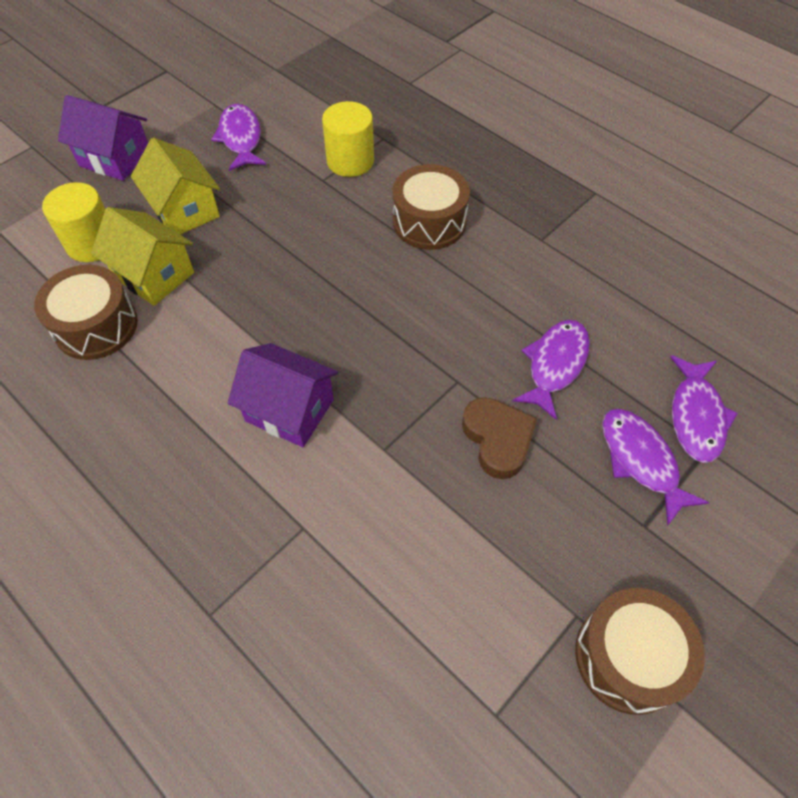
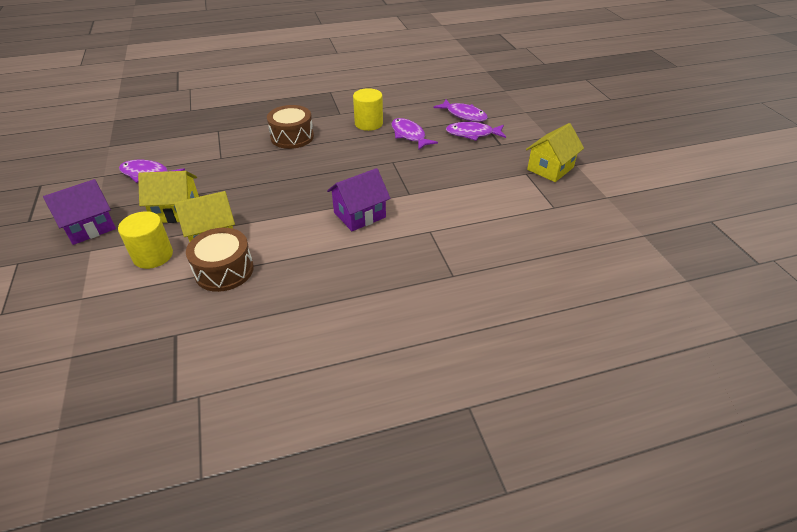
camera: 60 degrees left, 15 degrees down
(350, 161) = (219, 145): yellow cylinder -> yellow cylinder (368, 123)
(498, 439) = (432, 162): brown heart -> none
(628, 657) = (550, 168): brown drum -> yellow house

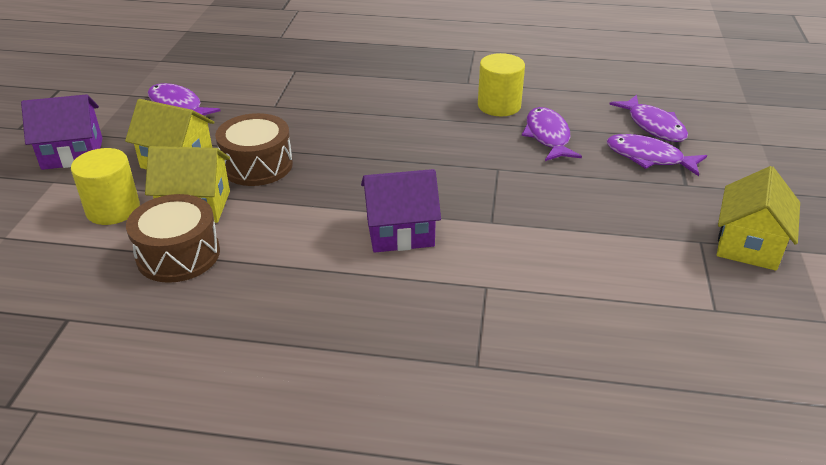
camera: 25 degrees right, 5 degrees down
(292, 137) = (382, 100): brown drum -> brown drum (257, 165)
(550, 168) = (748, 245): yellow house -> yellow house turned 45 degrees counterclockwise

